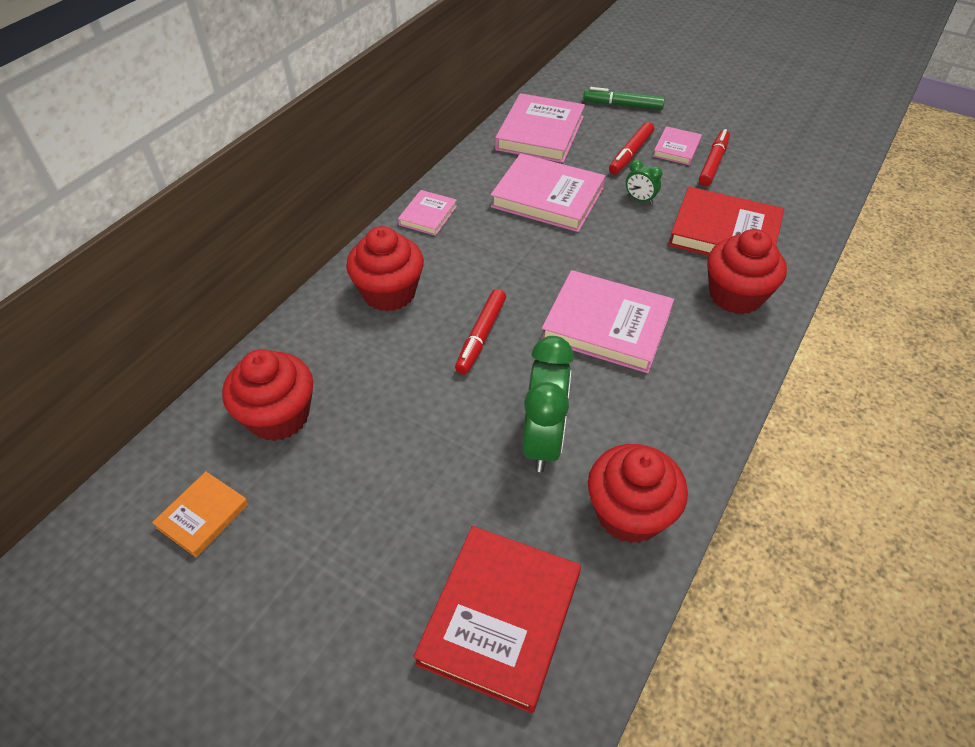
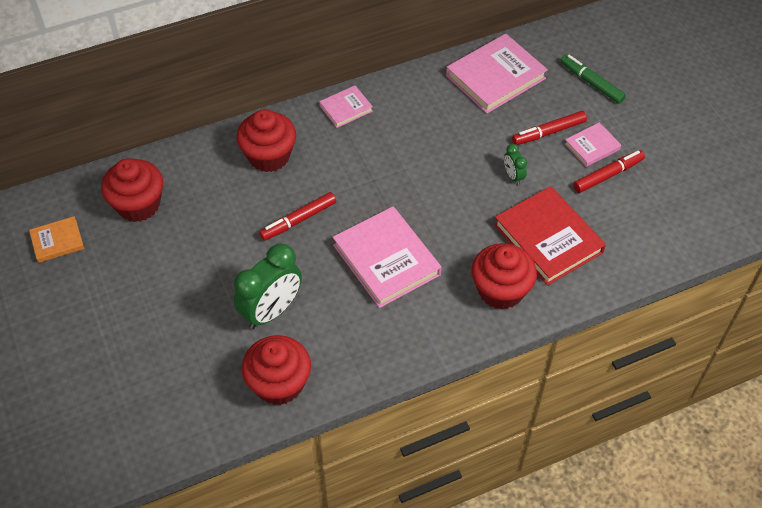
camera: 35 degrees right, 5 degrees up
(500, 618) = (157, 392): red book -> none
(547, 197) = (445, 138): pink book -> none

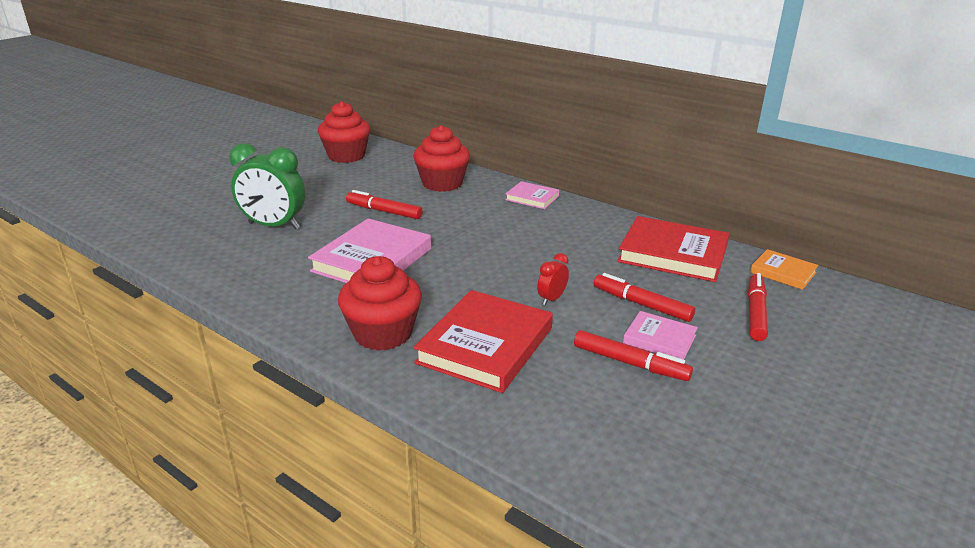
camera: 60 degrees right, 25 degrees down
(57, 241) = (291, 143): orange book -> orange book (783, 272)
(279, 383) = (194, 249): red cupcake -> none
(495, 77) = (673, 254): pink book -> red book
(513, 176) = (551, 299): green clock -> red clock
(591, 83) = (755, 313): green marker -> red marker

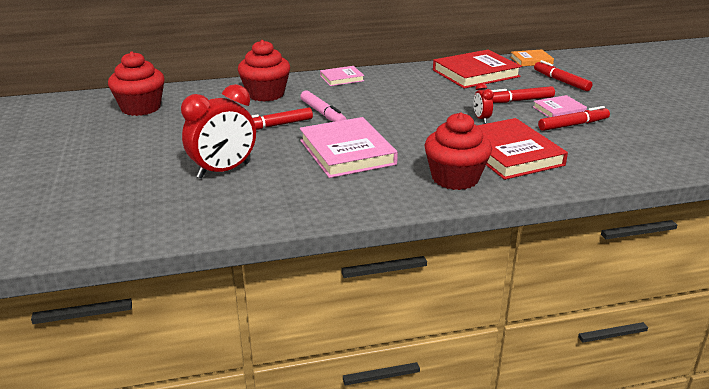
camera: 50 degrees left, 0 degrees up
(274, 226) = (223, 170): green clock -> red clock
(439, 220) = (322, 113): none -> pink marker

